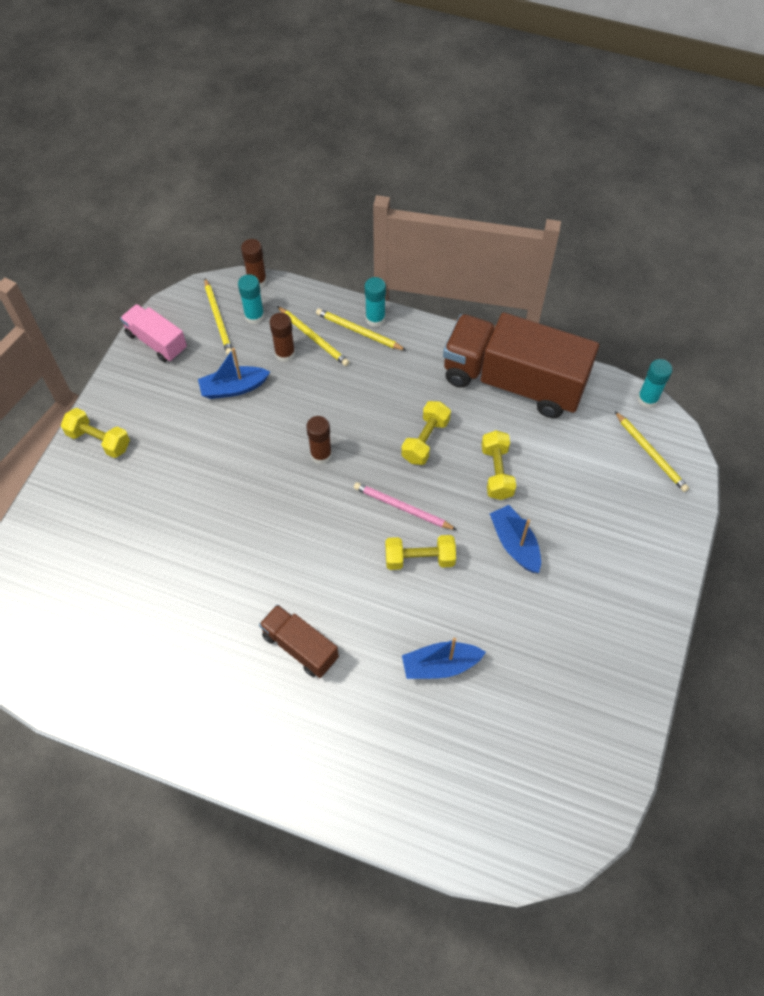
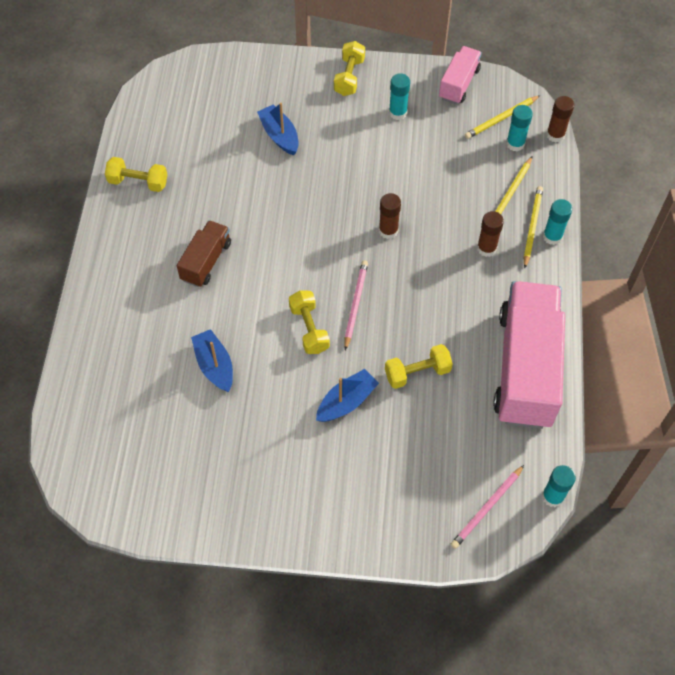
camera: 75 degrees right, 0 degrees up
(170, 407) = (398, 113): none -> turquoise glue stick
(233, 388) = (433, 150): blue boat -> blue boat (279, 135)
(285, 354) = (484, 177): brown glue stick -> brown glue stick (486, 248)
(425, 440) = (431, 307): yellow dumbbell -> yellow dumbbell (138, 182)
(513, 382) = (525, 368): brown truck -> pink truck
(651, 453) = (487, 508): yellow pencil -> pink pencil

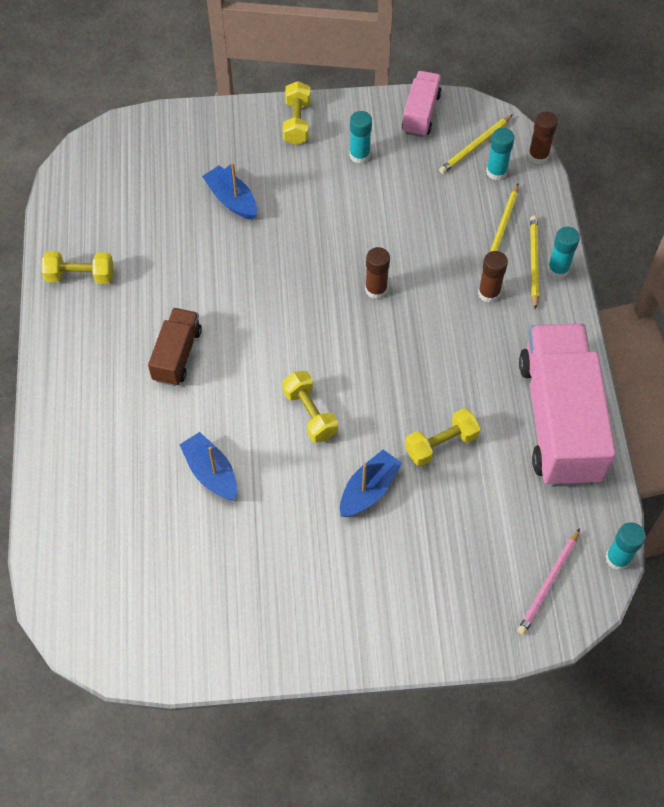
camera: 10 degrees left, 0 degrees up
(355, 304) = (356, 378): pink pencil -> none

